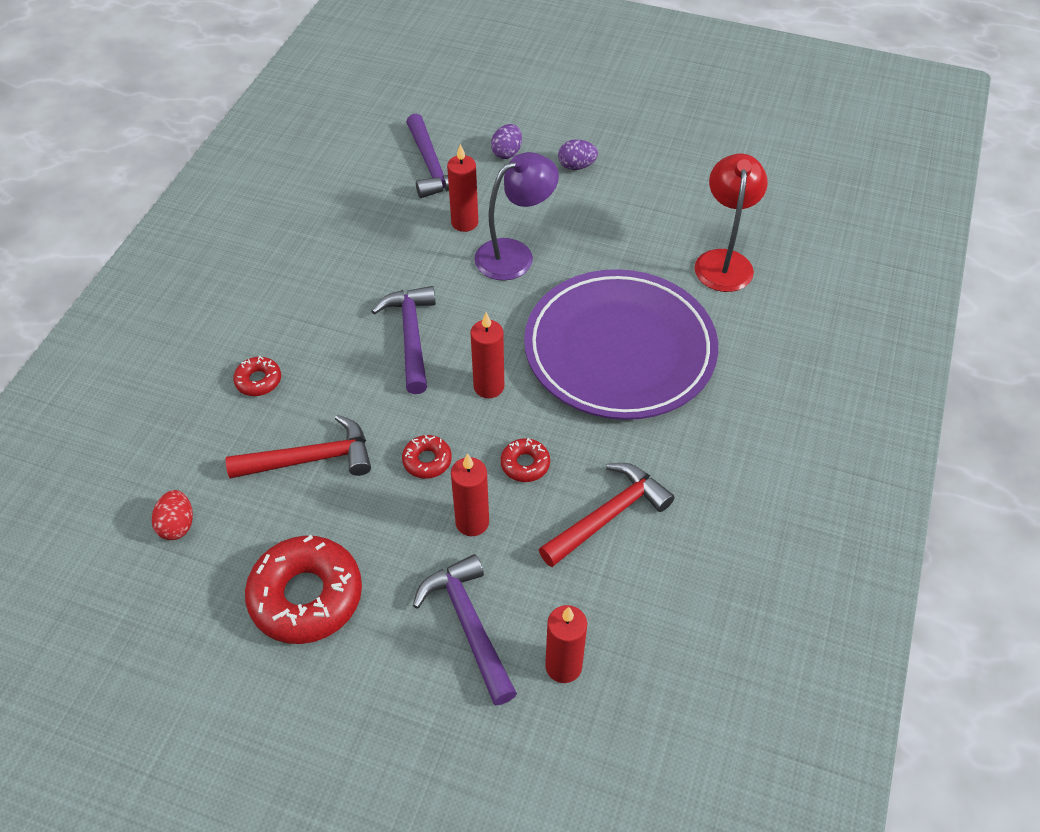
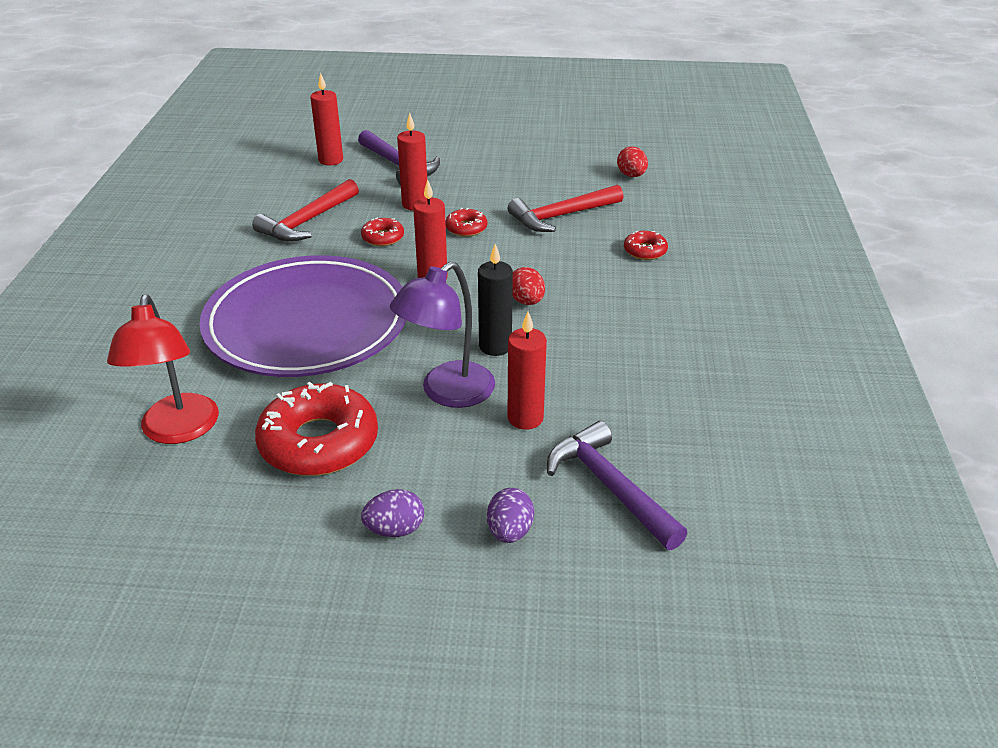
camera: 165 degrees right, 15 degrees down
(306, 596) = (516, 162): red donut -> red donut (319, 442)
(411, 336) = (526, 301): purple hammer -> red egg
(460, 291) = (495, 346): none -> black candle

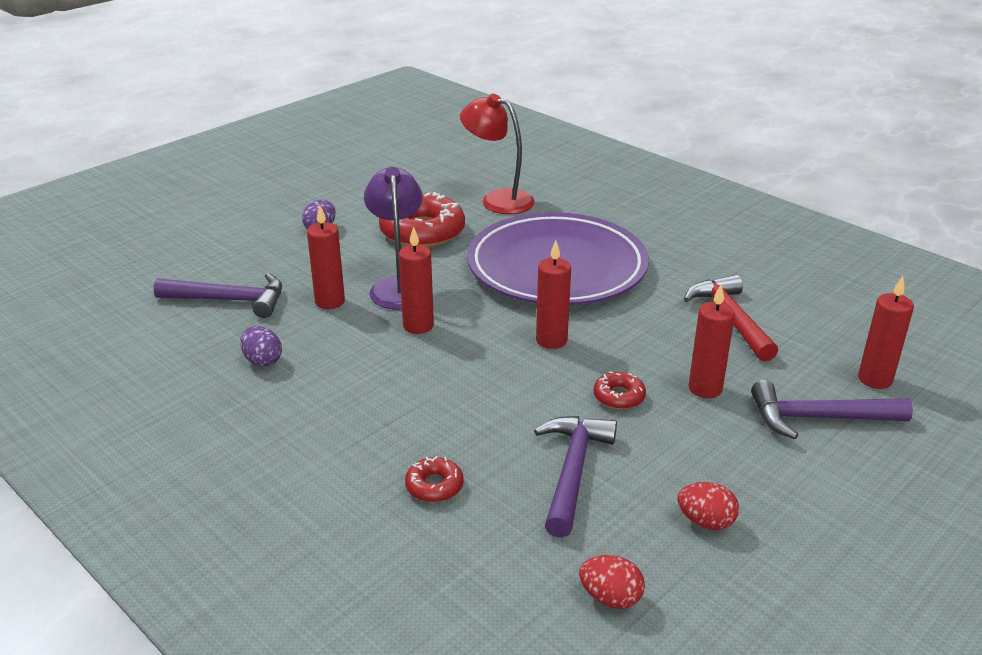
camera: 130 degrees right, 5 degrees down
(383, 237) = (654, 344): red donut -> none
(495, 346) = (418, 326): black candle -> red candle
(509, 531) = (261, 257): purple egg -> purple egg (262, 361)
(526, 301) = (453, 368): red egg -> red egg (705, 522)
(561, 216) = (572, 471): red hammer -> purple hammer

